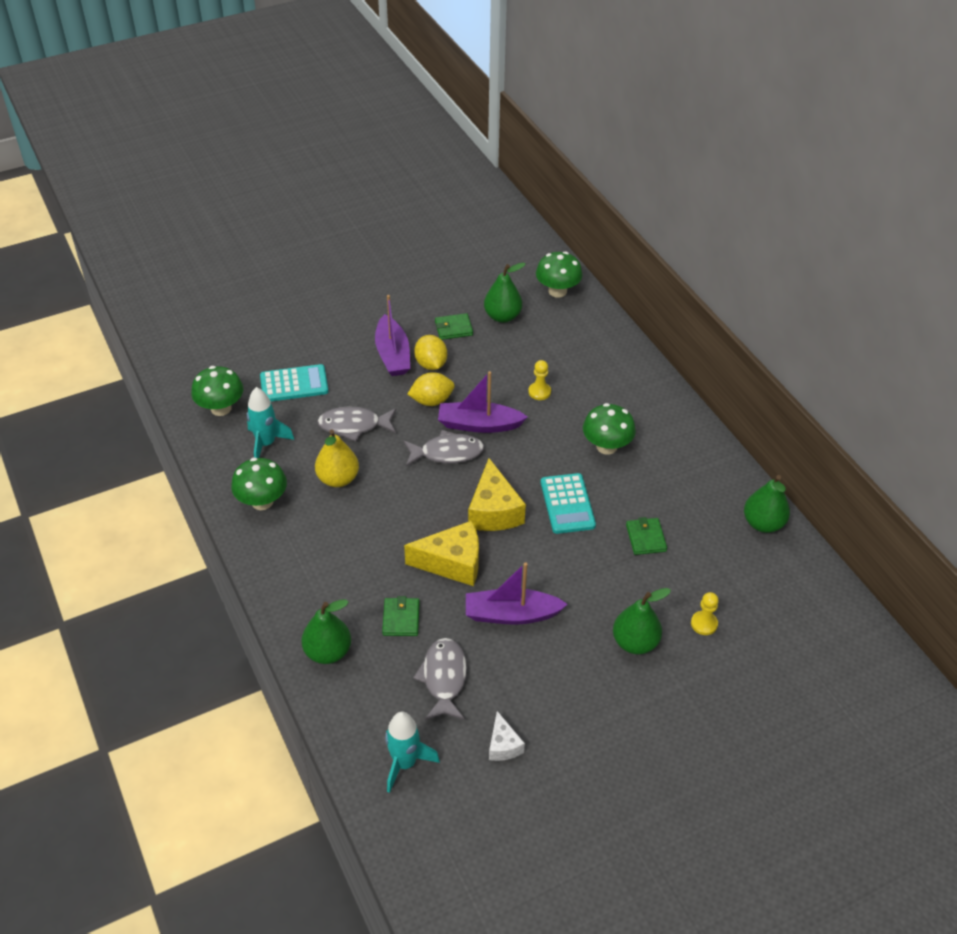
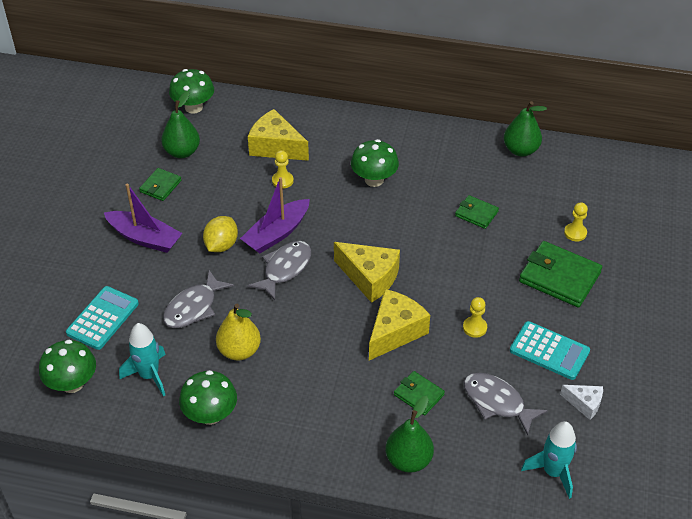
camera: 50 degrees left, 0 degrees up
(431, 364) = (182, 222): yellow lemon -> none
(511, 614) = (474, 328): purple boat -> yellow pawn
(567, 504) = (405, 234): turquoise calculator -> turquoise calculator (549, 351)
(572, 364) = (276, 147): none -> yellow cheese
(635, 642) = (559, 277): green pear -> green wallet

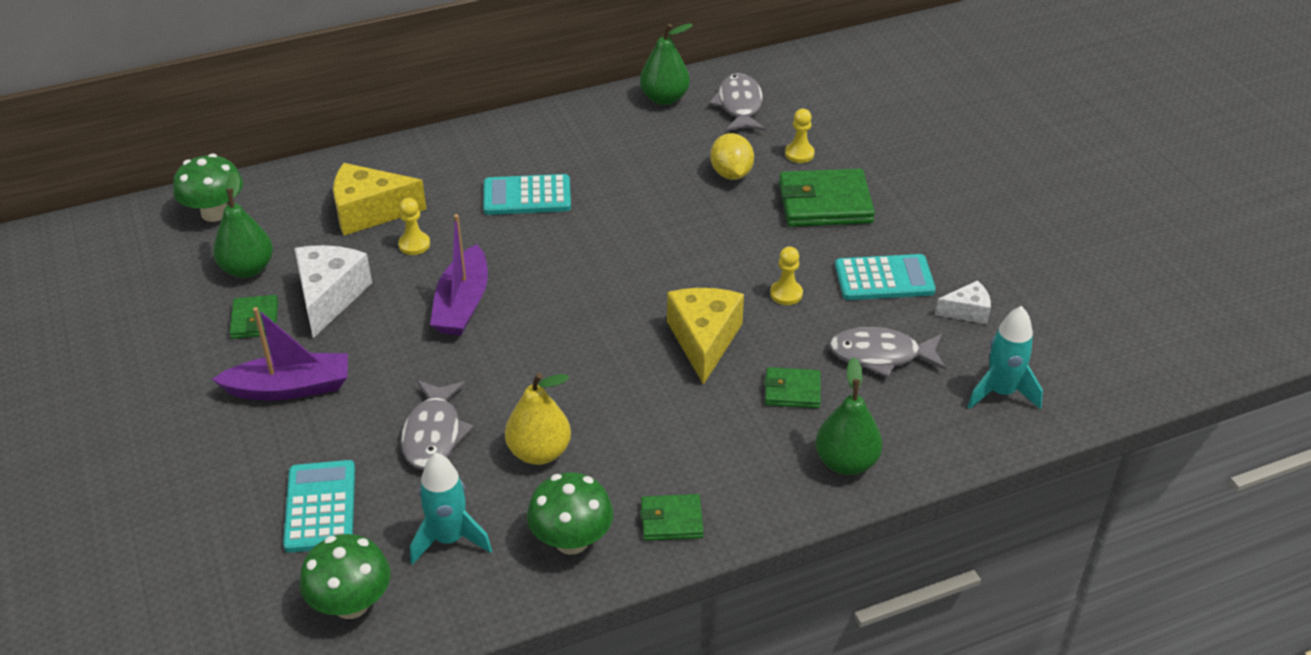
camera: 35 degrees left, 5 degrees down
(210, 191) = (329, 297): none -> white cheese
(221, 245) = (403, 349): yellow lemon -> yellow lemon (731, 174)
(285, 269) = (510, 337): grey fish -> grey fish (739, 106)
(369, 277) = (620, 299): yellow cheese -> none
(374, 180) = (527, 196): green mushroom -> turquoise calculator
(476, 214) = (677, 181): green wallet -> green wallet (671, 520)

